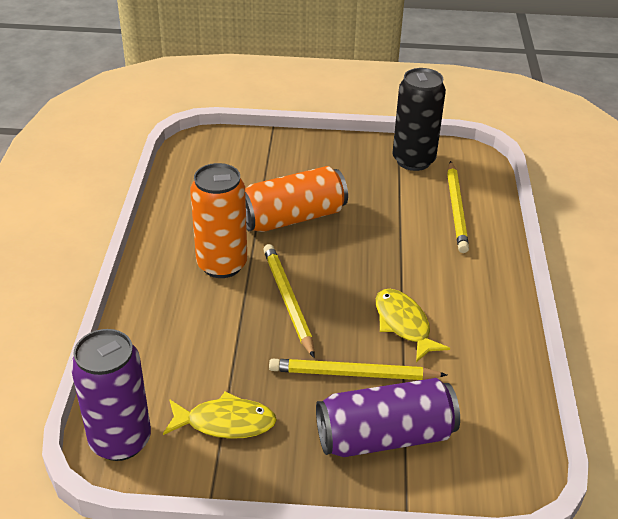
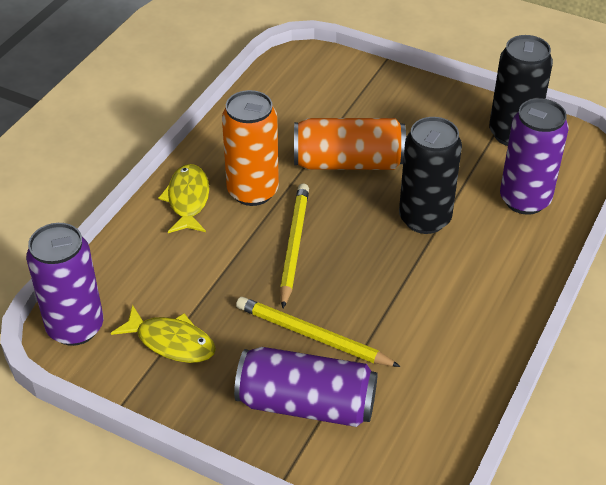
camera: 25 degrees right, 5 degrees up
(386, 246) = (424, 219): none -> black can
(403, 324) = (392, 303): yellow fish -> yellow fish (188, 200)
(456, 209) = (524, 200): yellow pencil -> purple can

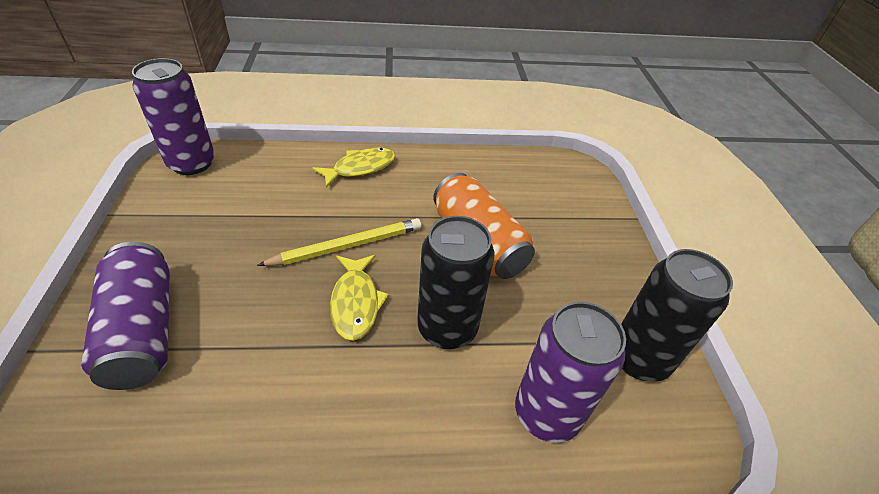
camera: 55 degrees right, 0 degrees up
(171, 342) = (194, 216): yellow fish -> yellow fish (356, 302)
(252, 191) = (395, 198): orange can -> none
(313, 336) = (236, 301): yellow pencil -> none

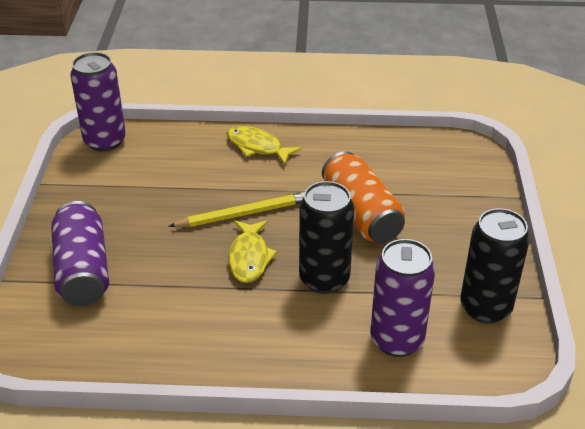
camera: 10 degrees right, 5 degrees down
(360, 168) = (257, 147): yellow fish -> yellow fish turned 120 degrees counterclockwise

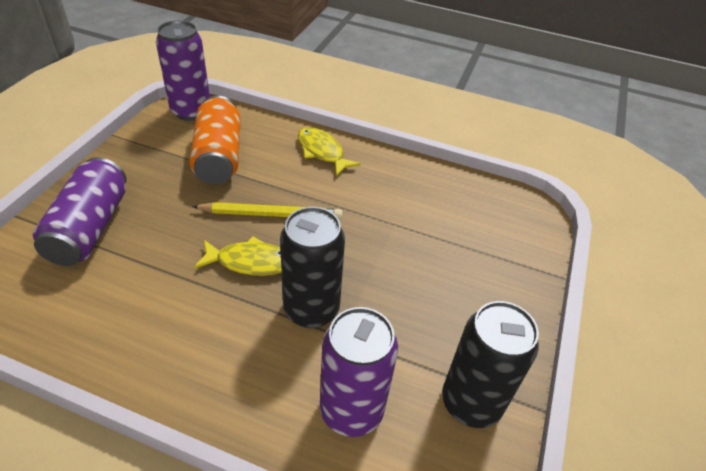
camera: 15 degrees right, 5 degrees up
(249, 257) = (250, 262): yellow fish -> yellow fish turned 105 degrees counterclockwise
(361, 214) = (386, 248): orange can -> orange can (219, 156)

